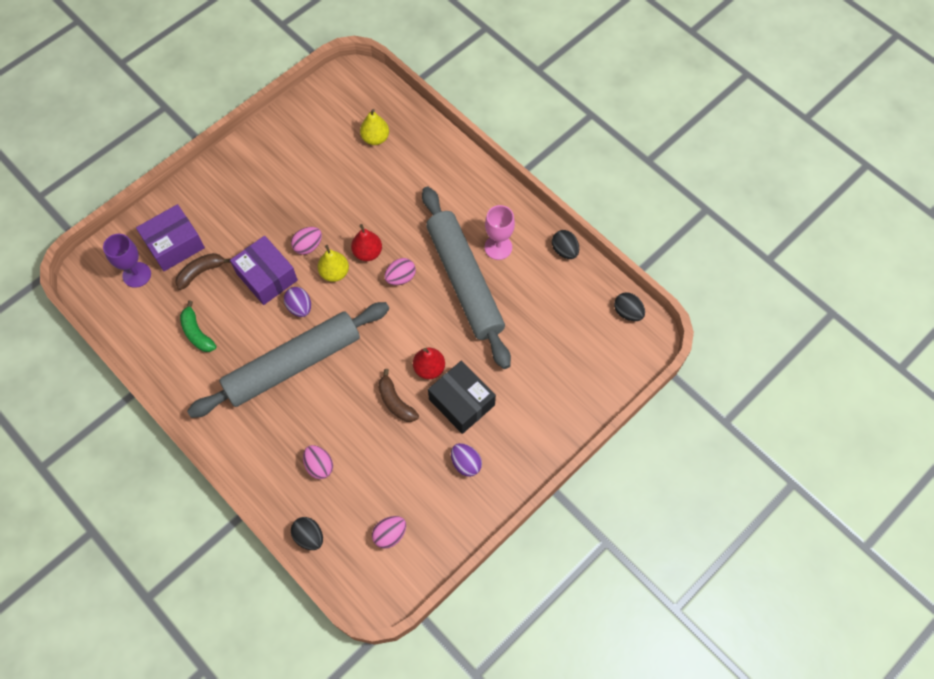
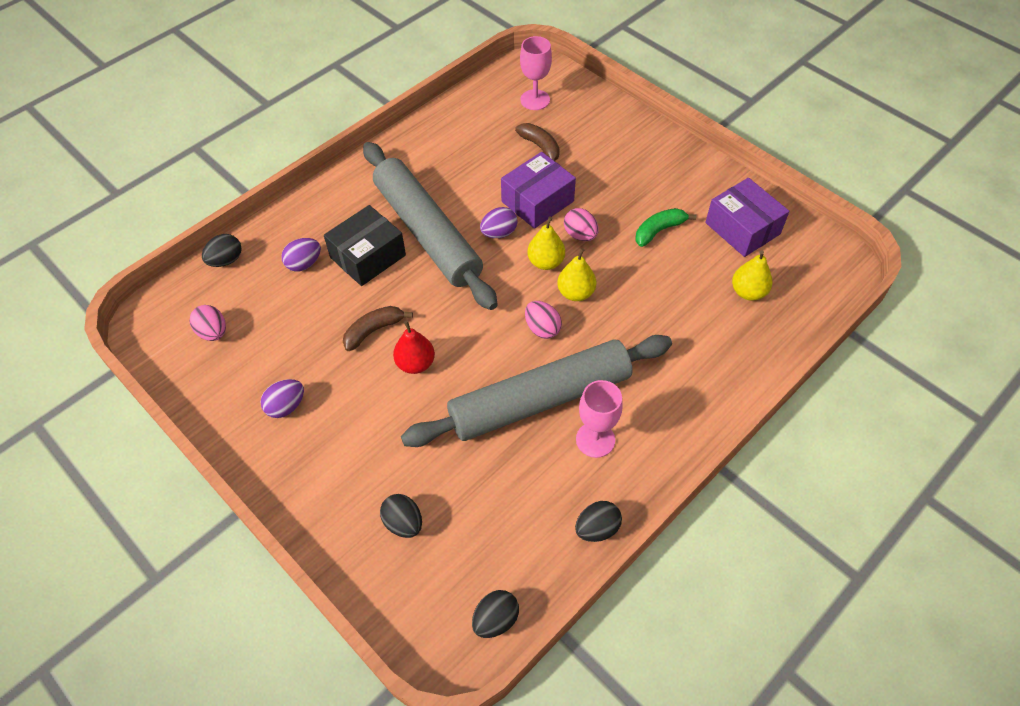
camera: 90 degrees right, 10 degrees down
(136, 275) = (535, 100): purple goblet -> pink goblet
(174, 244) = (573, 124): purple box -> purple box (742, 228)
(197, 333) = (467, 151): green banana -> green banana (659, 230)
(319, 466) = (304, 264): pink egg -> purple egg
(367, 252) = (576, 293): red pear -> yellow pear
(461, 402) = (367, 400): black box -> black box (368, 256)
(562, 371) = (403, 523): none -> black egg

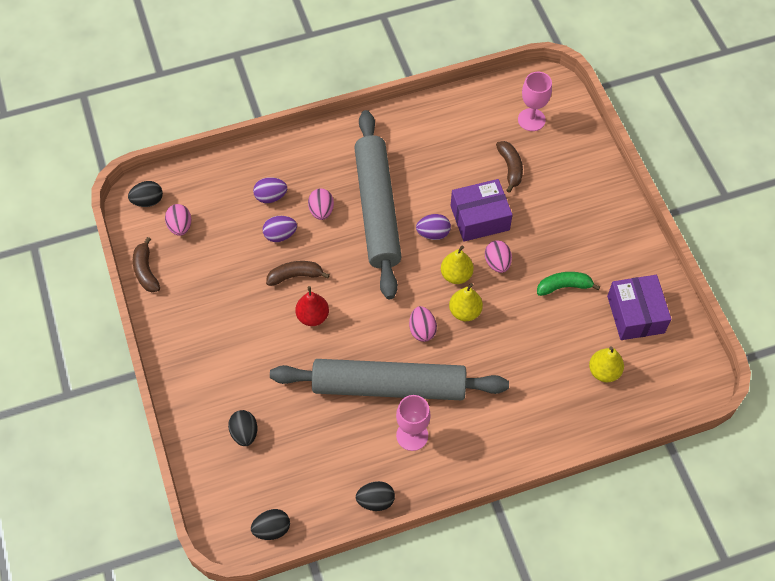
camera: 25 degrees right, 5 degrees up
(193, 395) = (146, 271): none -> brown banana
(226, 260) = (215, 169): black egg -> black egg (148, 201)
(286, 406) = (205, 309): purple egg -> purple egg (280, 235)
(368, 256) = (321, 211): black box -> pink egg

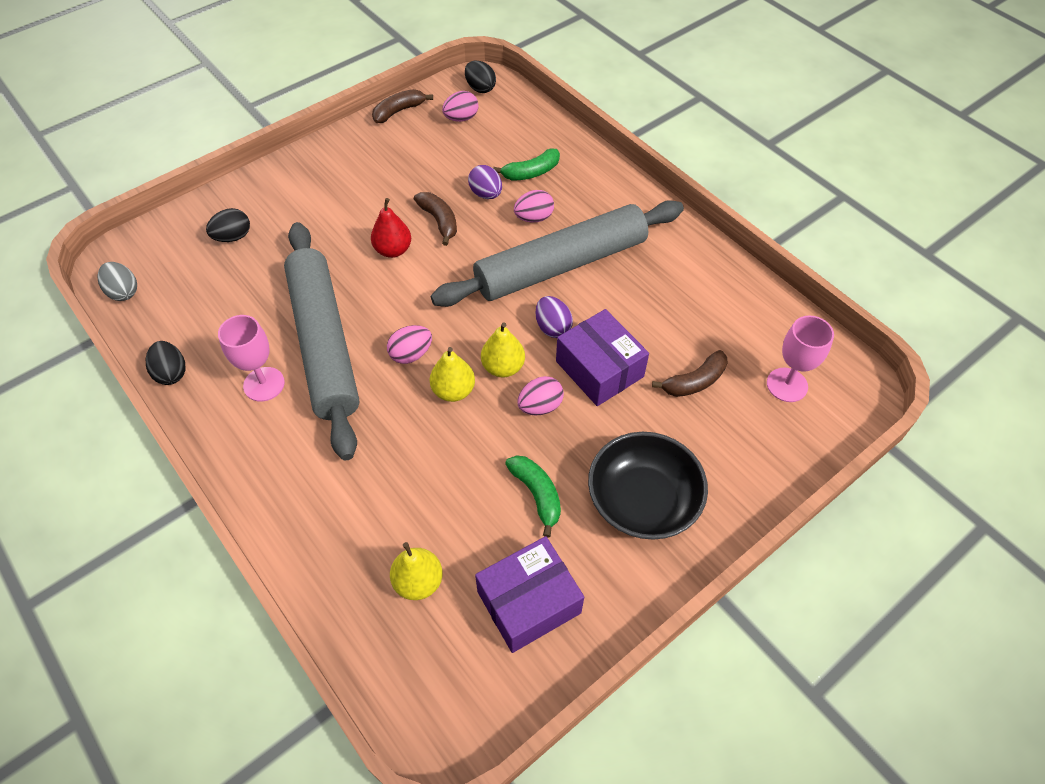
camera: 70 degrees right, 5 degrees down
(271, 197) = (531, 172): purple egg -> green banana
(272, 529) = (123, 292): black egg -> grey egg
(587, 230) = (643, 499): none -> black bowl

